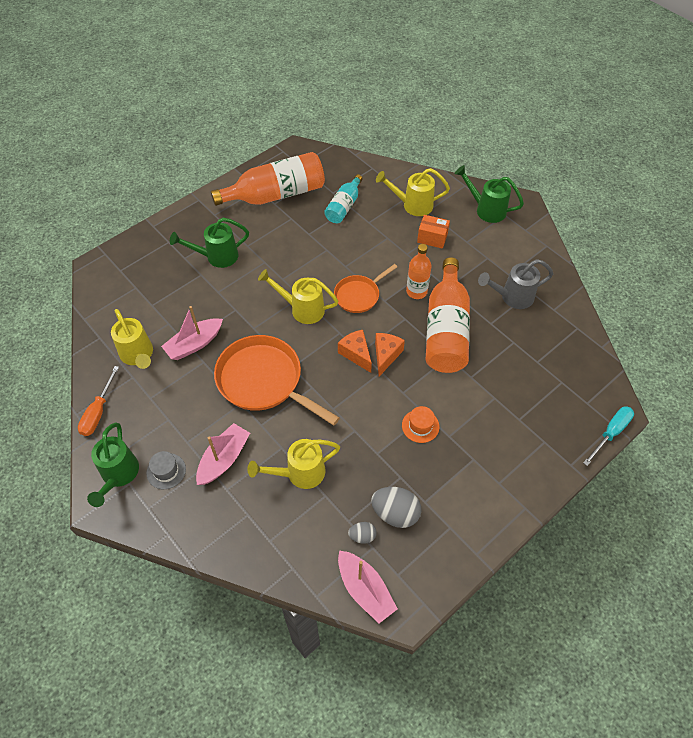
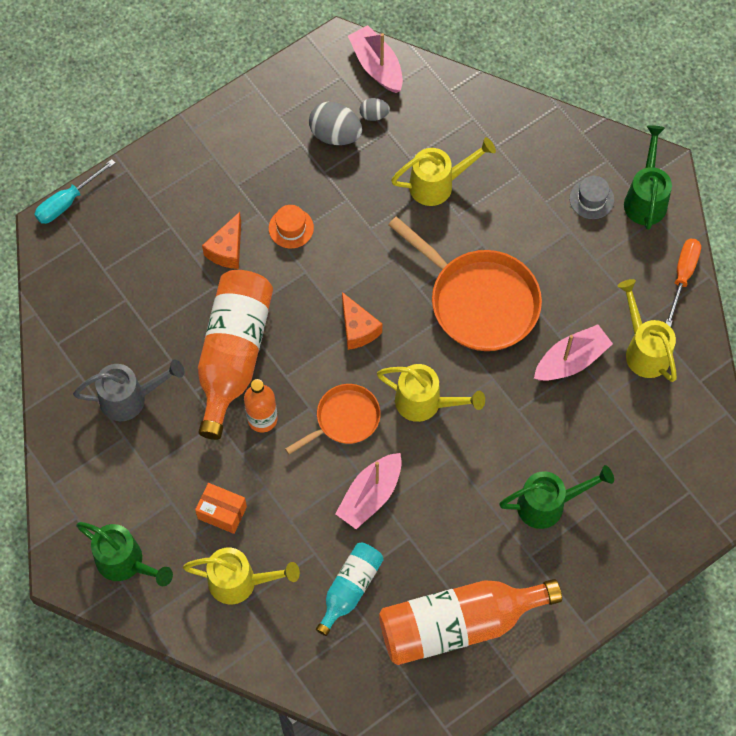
camera: 175 degrees left, 10 degrees up
(224, 459) = (525, 207): pink boat -> pink boat (370, 495)
(386, 355) = (319, 323): orange cheese -> orange cheese (227, 250)

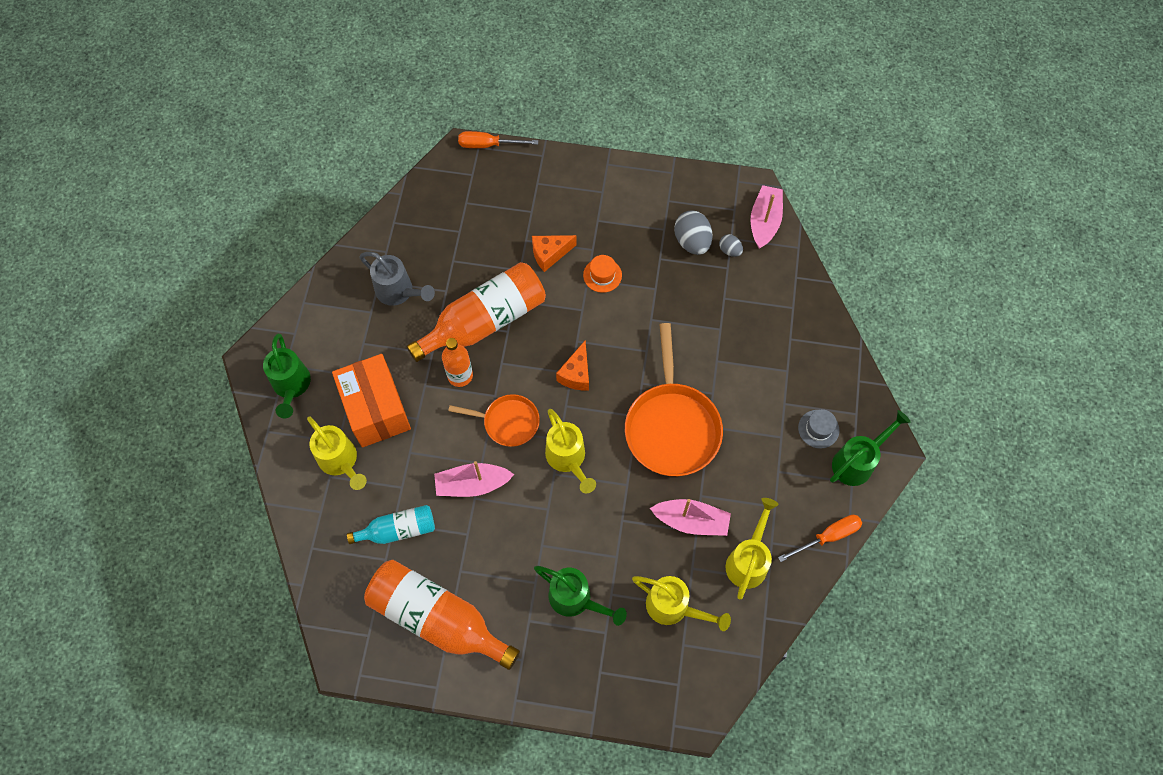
camera: 45 degrees right, 0 degrees up
(67, 202) = (488, 145): turquoise screwdriver -> orange screwdriver
(222, 512) = (376, 409): orange box -> orange box, size x1.95
(438, 184) = (724, 329): yellow watering can -> yellow watering can (673, 607)

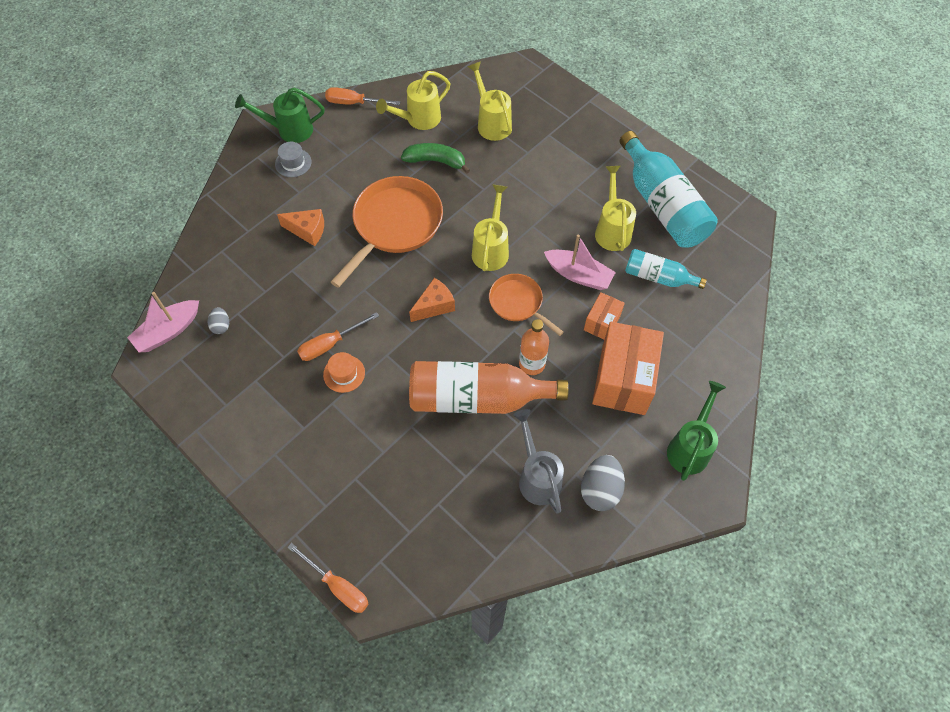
camera: 145 degrees left, 5 degrees down
(341, 461) = (678, 355): yellow watering can -> yellow watering can (612, 230)
(423, 450) = (602, 322): none -> orange box
(438, 618) = (662, 205): orange bottle -> turquoise bottle
(550, 254) = (373, 423): orange cheese -> orange cheese (307, 231)
(576, 599) = (554, 162): green watering can -> none
(633, 290) = (330, 344): none -> orange screwdriver
(691, 521) = (435, 161): pink boat -> green banana
(692, 242) = (243, 353): grey egg -> grey egg (600, 490)

